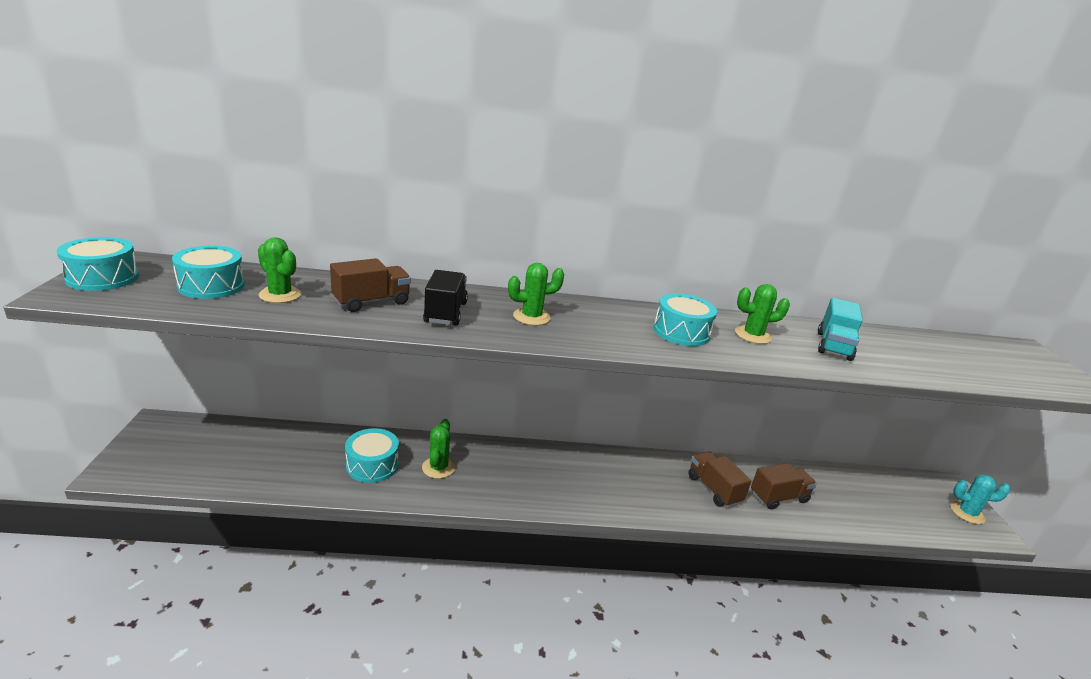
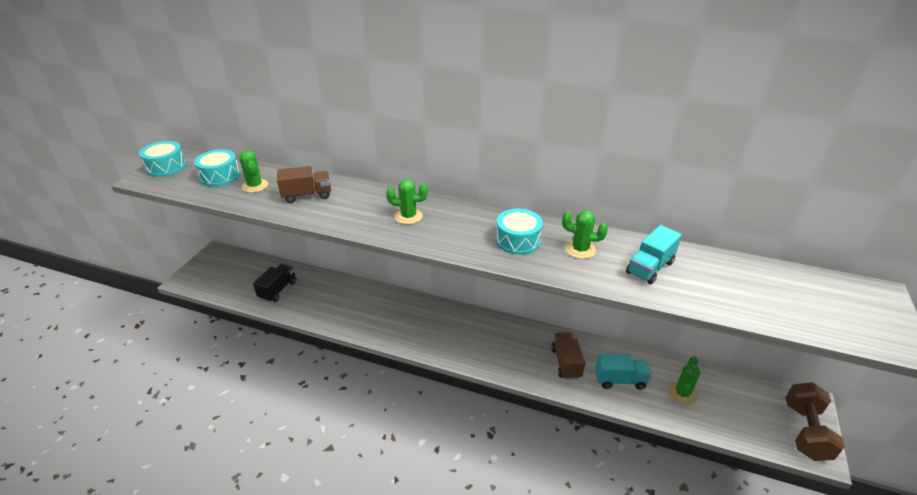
camera: 25 degrees right, 10 degrees up
(372, 465) = (326, 300): turquoise drum -> none
(438, 468) = (367, 309): green cactus -> green cactus (682, 393)
(445, 312) = (350, 208): black truck -> black truck (278, 290)
(778, 497) = (620, 380): brown truck -> turquoise truck
(967, 513) = (805, 431): turquoise cactus -> brown dumbbell

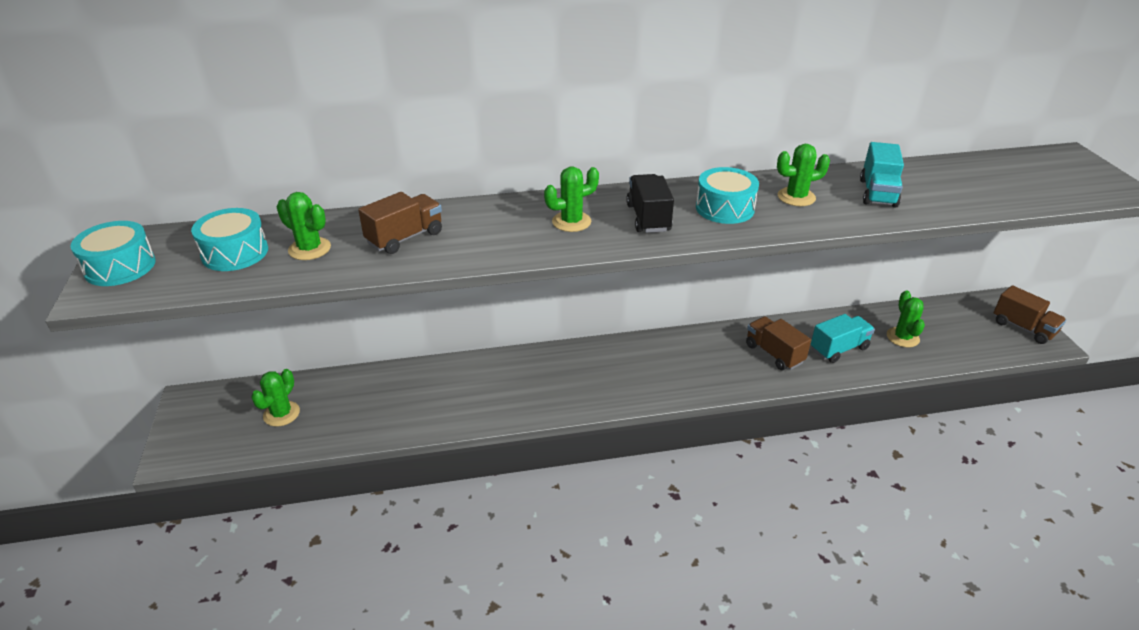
camera: 30 degrees left, 0 degrees up
(248, 278) = (281, 414): none -> green cactus
(278, 290) = (344, 412): black truck -> black truck (648, 218)
(805, 431) = (1023, 328): brown dumbbell -> brown truck

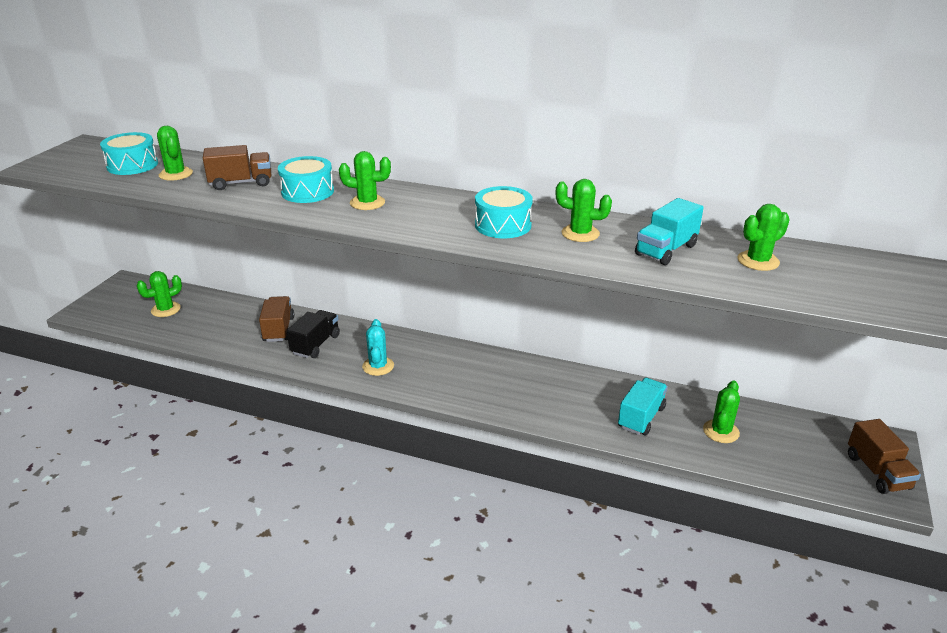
camera: 30 degrees right, 5 degrees down
(120, 267) = (65, 156): turquoise drum -> turquoise drum (307, 192)
(580, 389) = (378, 366): none -> turquoise cactus
(648, 218) = (429, 215): black truck -> black truck (315, 344)
(774, 354) = (572, 399): brown truck -> brown truck (278, 329)
(839, 349) = (641, 417): turquoise truck -> turquoise truck turned 60 degrees counterclockwise
(949, 182) = (758, 261): none -> green cactus

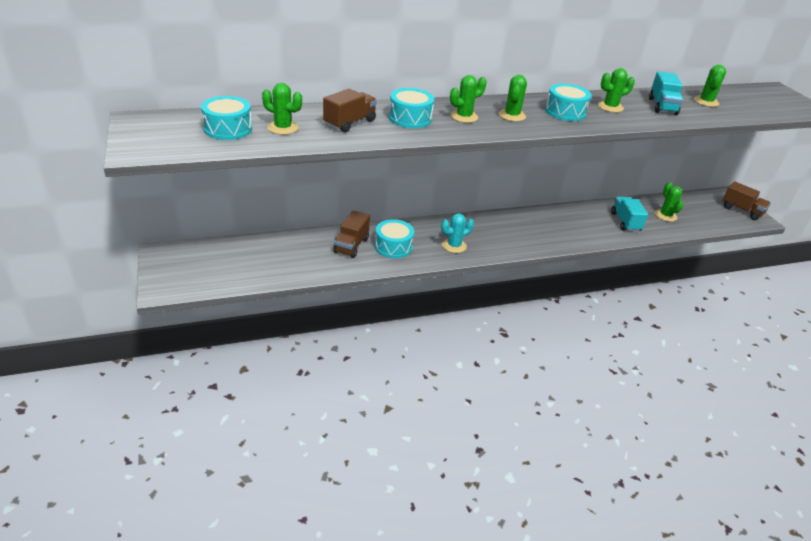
camera: 40 degrees left, 5 degrees up
(166, 309) = (238, 262): green cactus -> green cactus (512, 115)
(278, 329) = (351, 245): brown truck -> brown truck turned 120 degrees counterclockwise
(315, 344) = (393, 246): black truck -> turquoise drum
(378, 366) = (454, 246): turquoise cactus -> turquoise cactus turned 75 degrees counterclockwise

